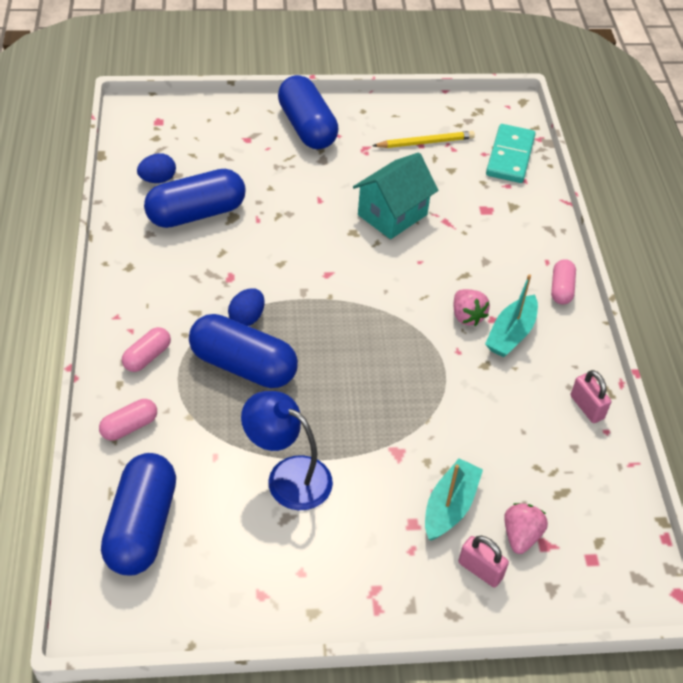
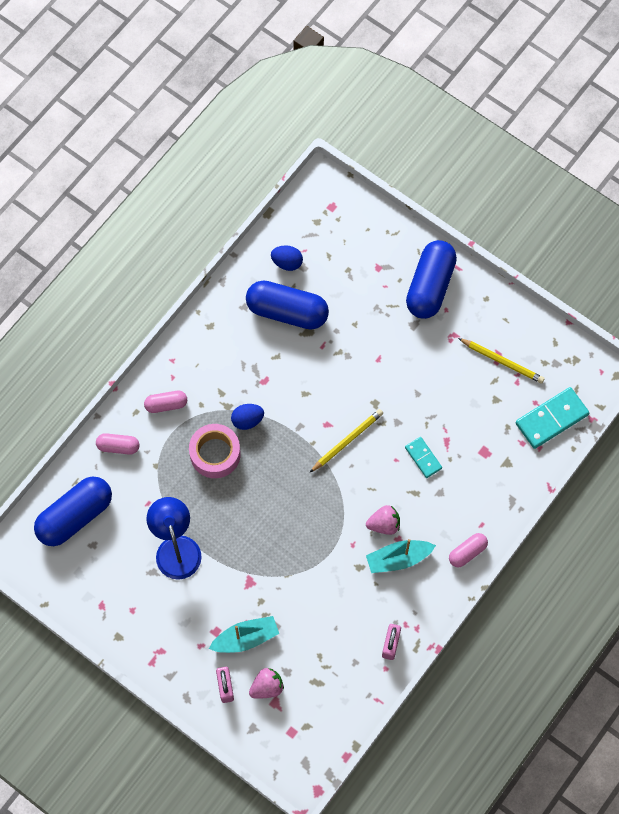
camera: 45 degrees right, 20 degrees up
(243, 366) = (215, 454): blue capsule -> pink tape
(360, 274) = (347, 441): none -> yellow pencil
(392, 215) = (415, 408): turquoise house -> none
(441, 245) = (423, 458): none -> turquoise domino
(467, 316) = (384, 524): pink strawberry -> pink strawberry turned 120 degrees counterclockwise

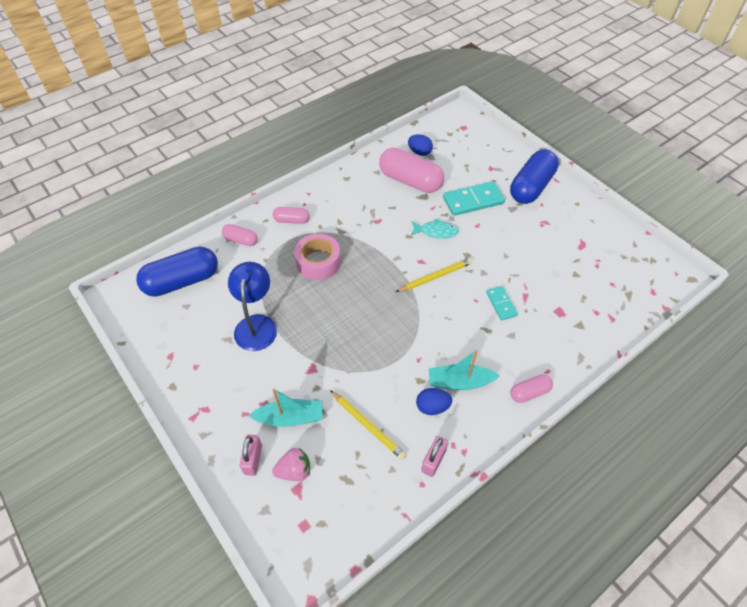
camera: 15 degrees right, 15 degrees down
(247, 420) = (354, 244): blue egg -> blue egg (432, 407)
(287, 311) = (410, 181): blue capsule -> pink capsule
(334, 379) = (436, 231): none -> turquoise fish
(384, 524) = (452, 349): pink strawberry -> none
(502, 361) = (585, 248): yellow pencil -> yellow pencil (368, 425)
(551, 419) = (626, 299): turquoise domino -> turquoise domino (473, 200)

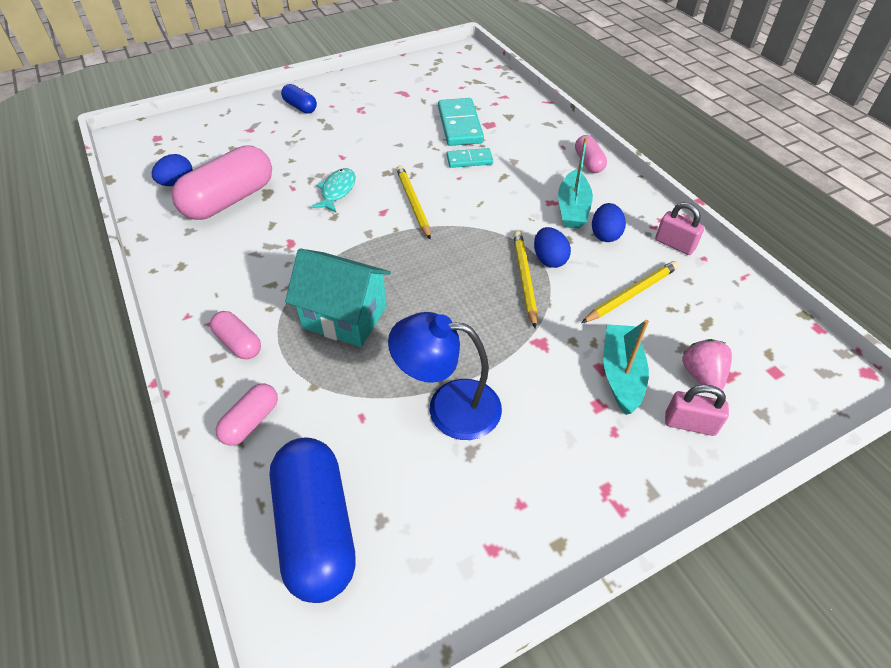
camera: 80 degrees left, 5 degrees down
(291, 220) = (239, 343): pink capsule -> pink capsule turned 60 degrees counterclockwise
(318, 262) = (345, 317): pink tape -> turquoise house
(370, 354) = (524, 279): none -> yellow pencil
(394, 369) = (549, 259): none -> blue egg
(473, 200) = (298, 152): turquoise domino -> turquoise domino (459, 125)
(531, 187) = (300, 107): blue capsule -> blue capsule, size x0.50

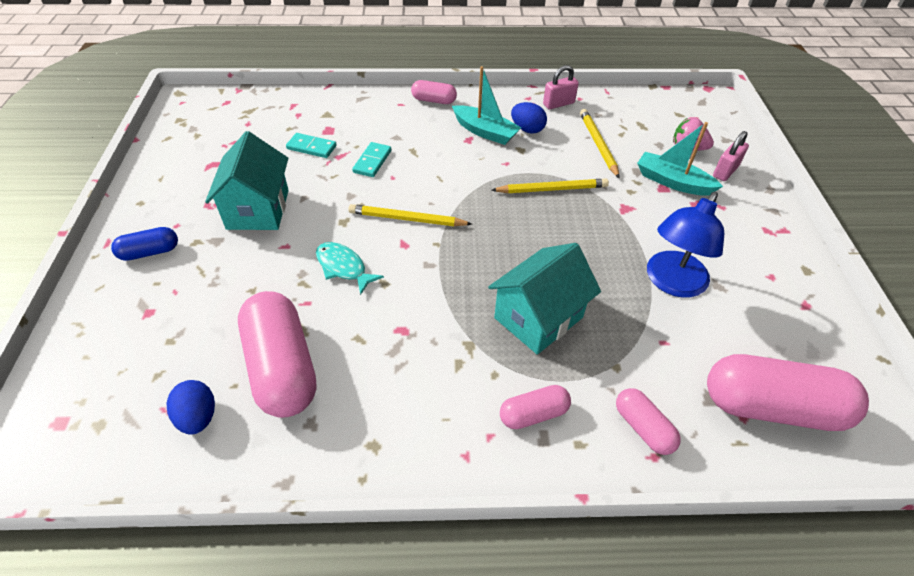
camera: 65 degrees left, 0 degrees up
(316, 528) = (771, 407): blue capsule -> pink capsule
(370, 130) = (258, 209): none -> turquoise house
(459, 125) = (311, 147): turquoise domino -> turquoise domino, size x0.57
(524, 279) = (552, 189): yellow pencil -> yellow pencil turned 150 degrees clockwise
(549, 259) = (537, 168): blue egg -> none

